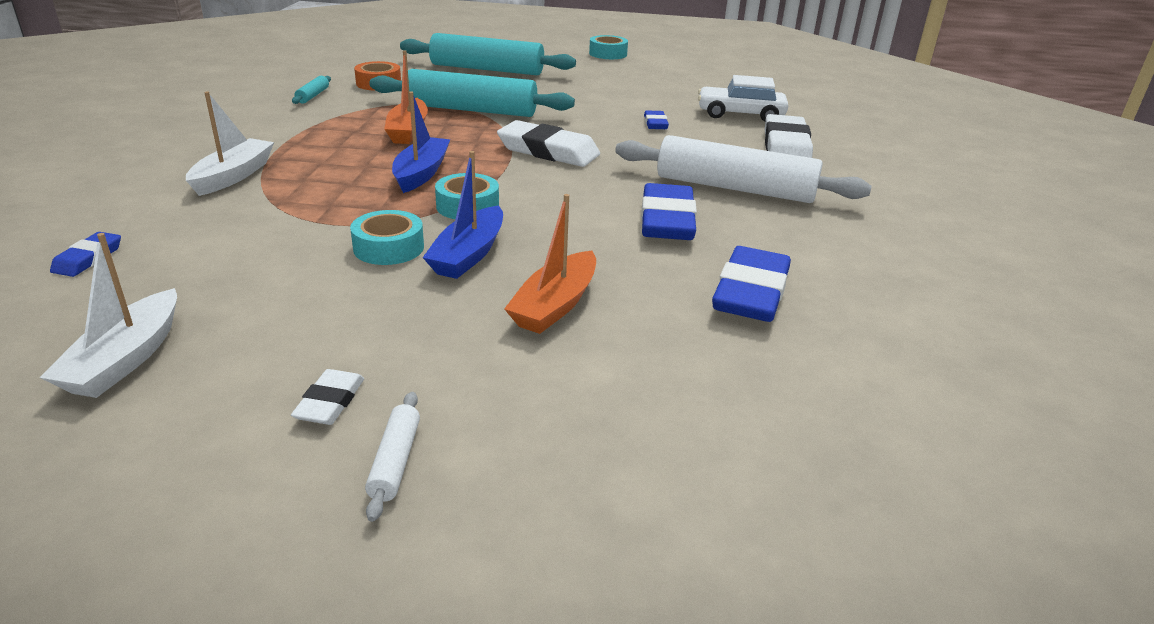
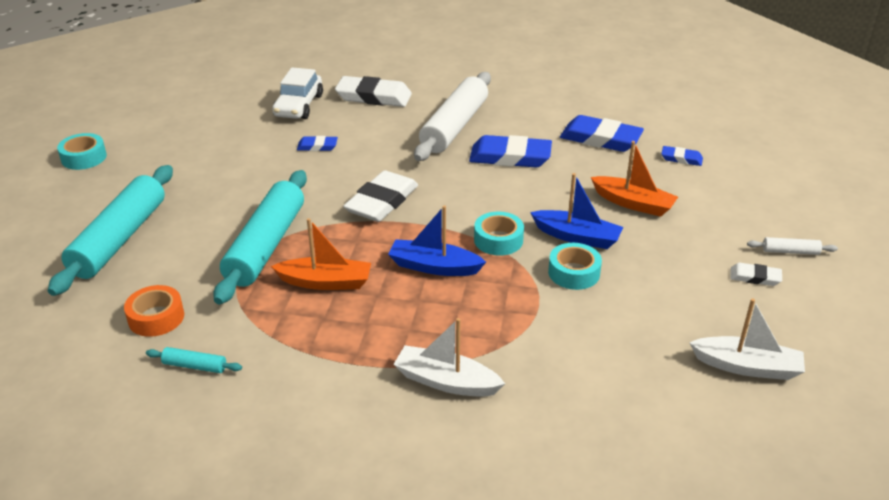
camera: 85 degrees left, 5 degrees up
(88, 258) = (625, 430): blue eraser -> blue eraser (681, 159)

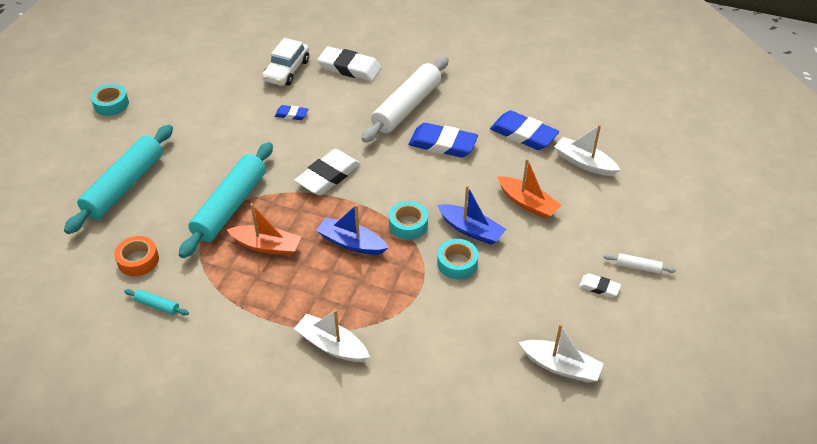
camera: 10 degrees right, 10 degrees up
(681, 159) = (584, 163): blue eraser -> white boat

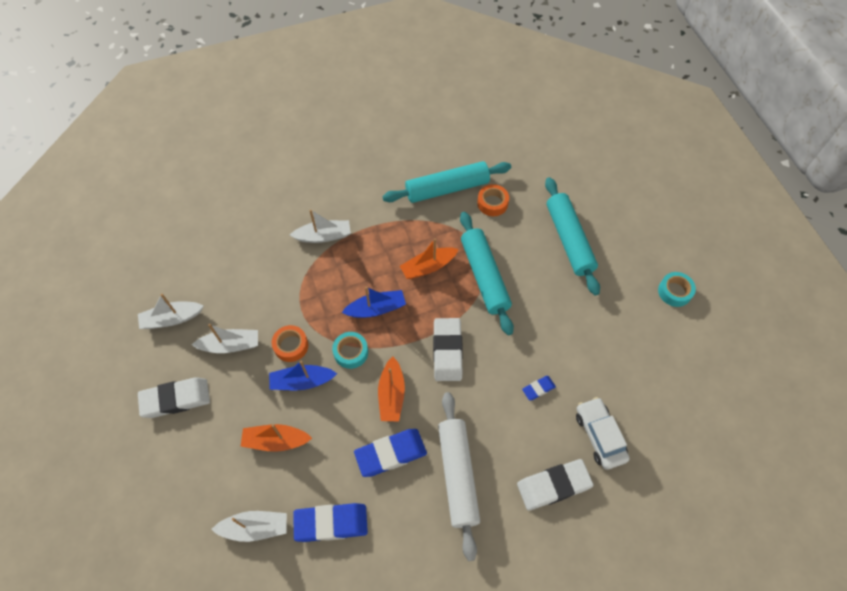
camera: 140 degrees right, 15 degrees up
(157, 305) = (447, 188): turquoise rolling pin -> turquoise rolling pin, size x2.49
(404, 176) = (391, 395): none -> orange boat
(457, 263) = (291, 346): turquoise tape -> orange tape
(515, 300) = (230, 345): none -> white boat
(599, 287) = (175, 399): white eraser -> white eraser, size x1.97
(638, 267) = (154, 440): white rolling pin -> none

